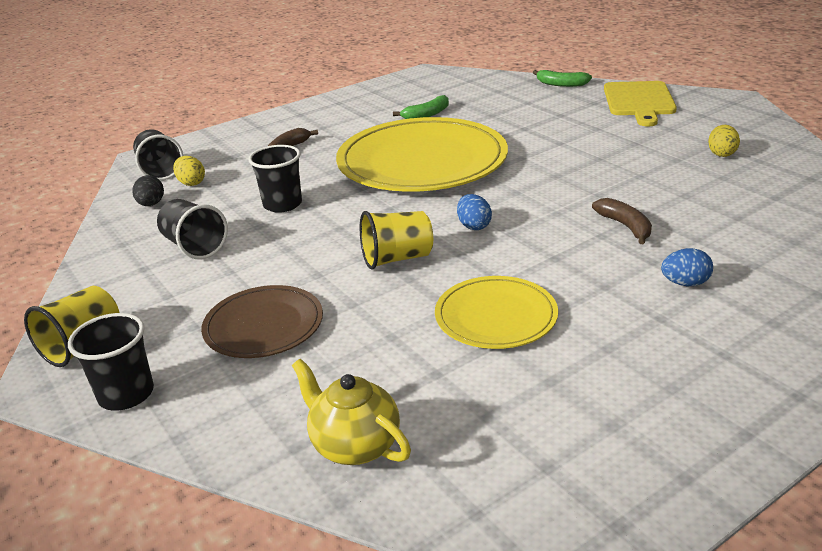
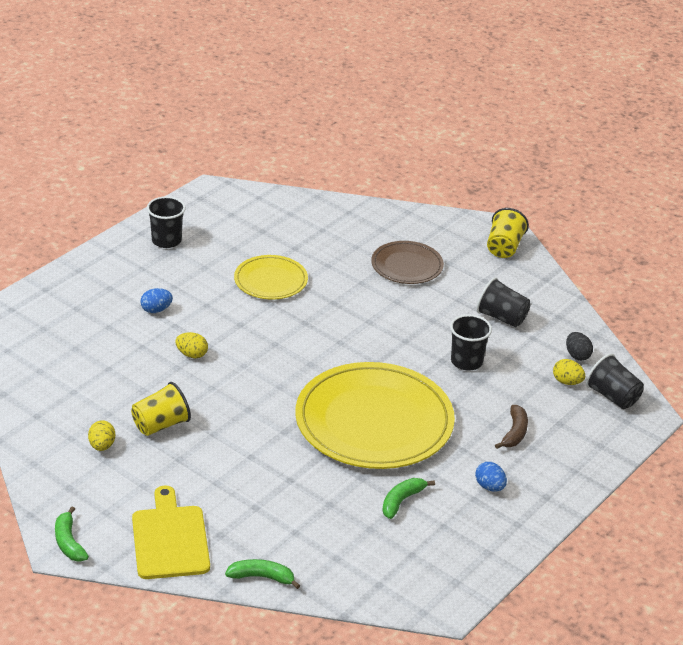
camera: 160 degrees right, 5 degrees up
(126, 394) = (452, 226): black cup -> black cup (166, 240)
(354, 445) = (321, 215): yellow teapot -> none
(397, 258) = (349, 316): yellow cup -> yellow cup (161, 425)
(474, 226) = (304, 348): blue egg -> blue egg (489, 487)
(625, 226) = (192, 354): brown banana -> yellow egg
(731, 101) = (69, 542): none -> green banana

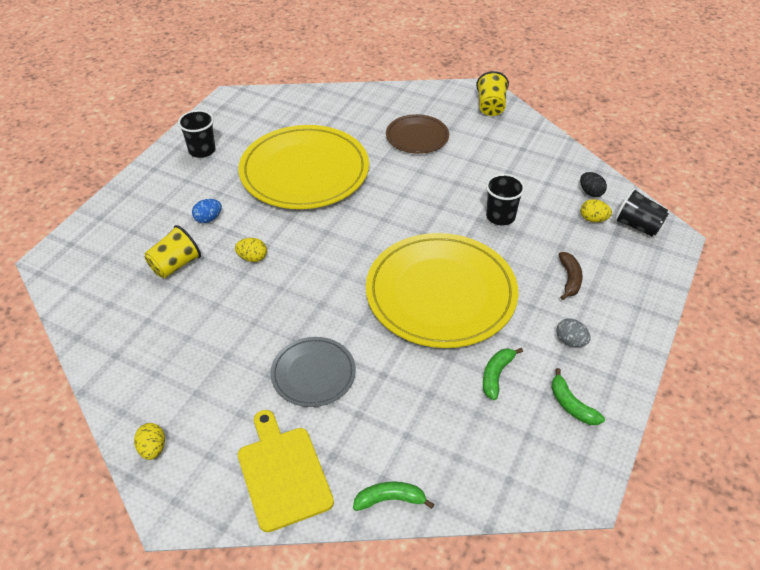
camera: 10 degrees left, 10 degrees up
(69, 542) = (177, 503): green banana -> green banana (571, 405)
(102, 446) = (188, 376): yellow egg -> yellow egg (153, 449)
(161, 425) = (241, 339): yellow cup -> yellow cup (175, 265)
(222, 466) = (313, 374): none -> grey plate
(270, 280) = (304, 171): yellow plate -> yellow plate, size x1.95
(489, 487) = (570, 341): blue egg -> grey egg
(501, 317) = (513, 169): black cup -> none

